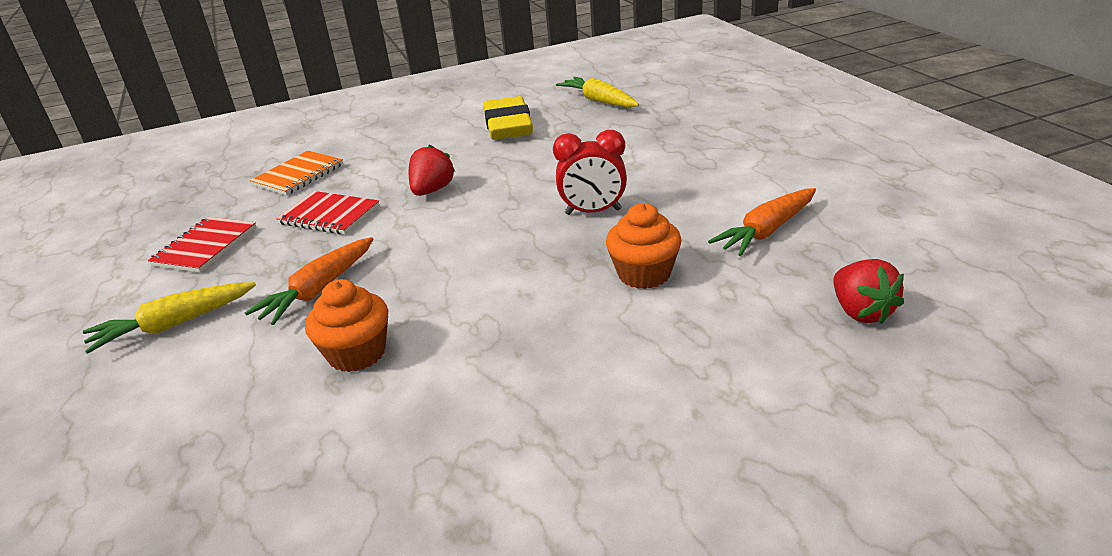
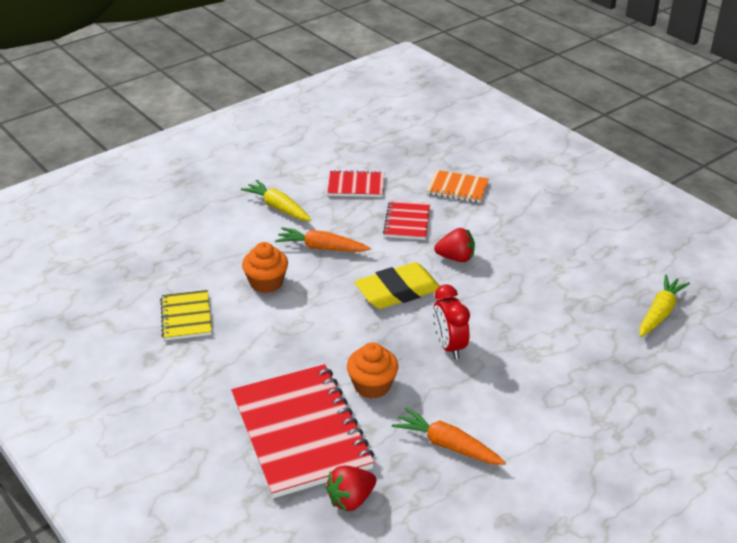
camera: 70 degrees right, 5 degrees up
(377, 464) = (186, 317): none -> yellow notebook
(508, 125) = (582, 268): yellow eraser -> yellow eraser (397, 291)
(722, 346) = (300, 432): none -> red notebook

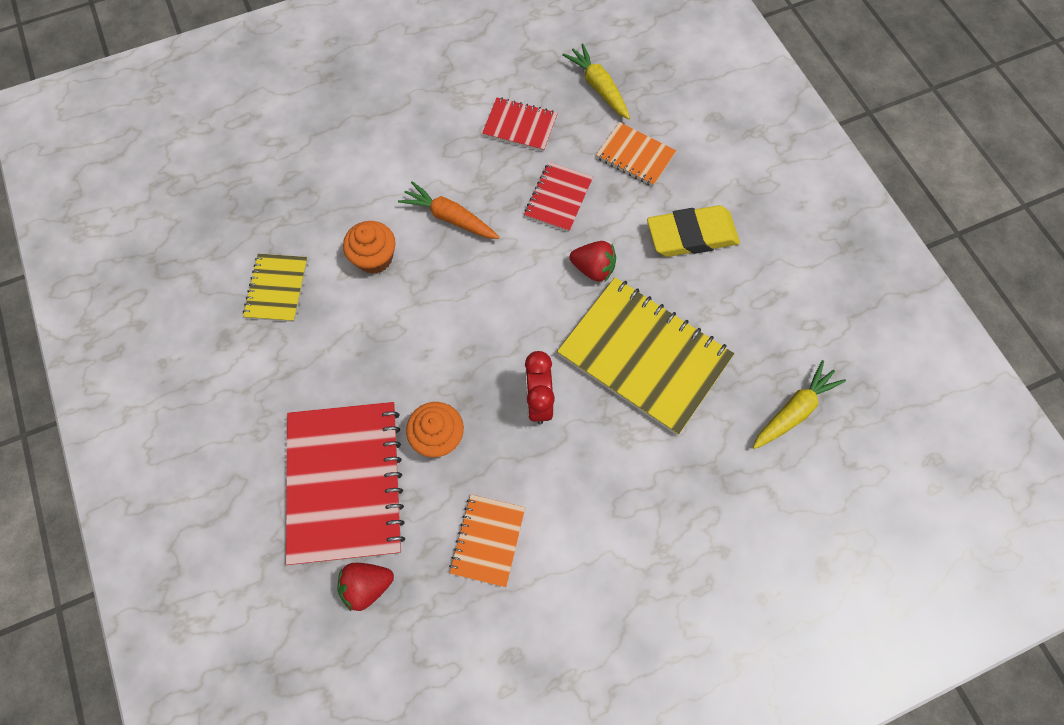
camera: 15 degrees right, 30 degrees up
(278, 207) = (422, 142): yellow carrot -> yellow carrot (598, 87)
(397, 291) = (511, 305): yellow eraser -> yellow eraser (691, 235)
(447, 445) = (488, 540): orange carrot -> orange notebook
(523, 302) = (644, 356): none -> yellow notebook

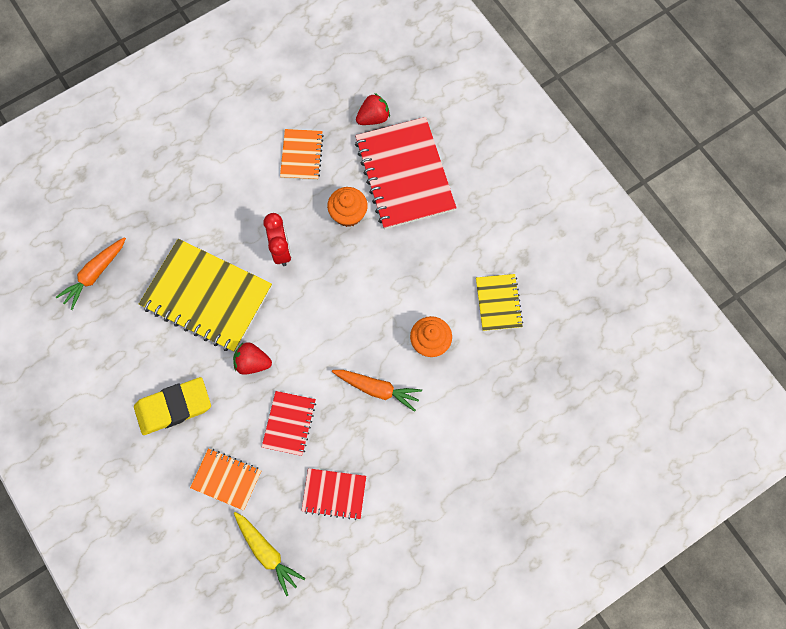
camera: 170 degrees right, 5 degrees up
(794, 410) = (95, 274): yellow carrot -> orange carrot

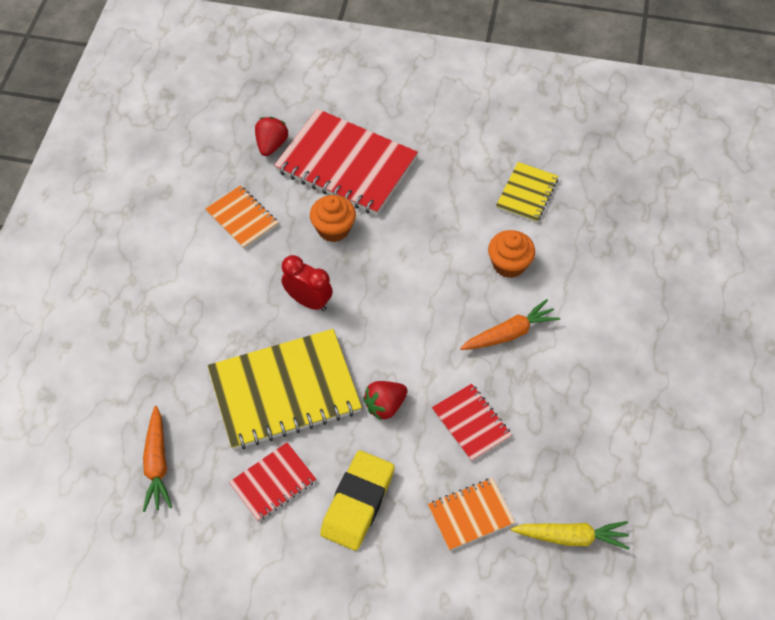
camera: 45 degrees left, 15 degrees down
(334, 493) = (569, 440): red notebook -> red notebook (273, 482)
(498, 303) = (526, 193): yellow notebook -> yellow notebook turned 75 degrees clockwise

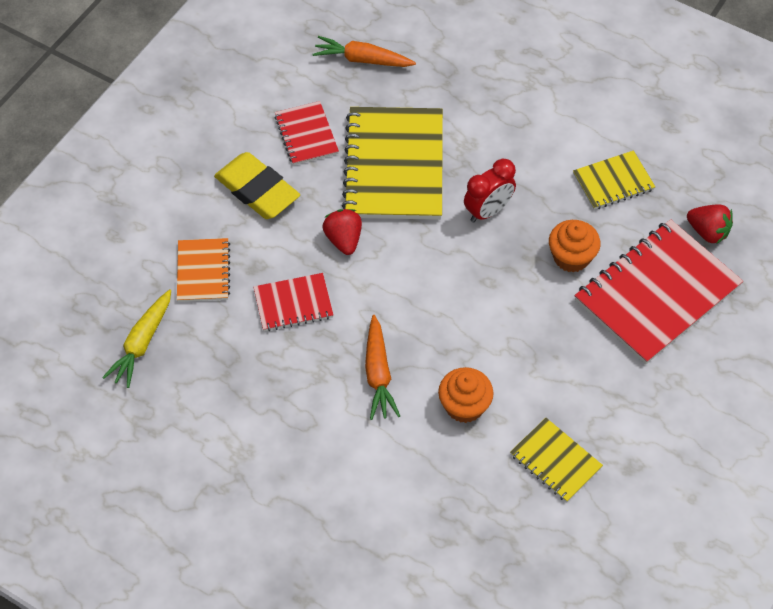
camera: 110 degrees right, 0 degrees up
(242, 218) = (613, 182): orange notebook -> yellow notebook

